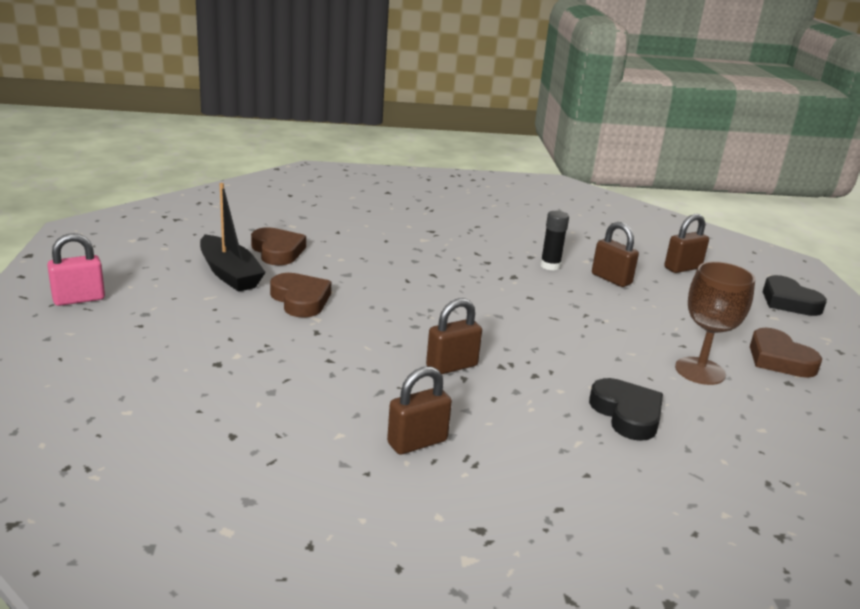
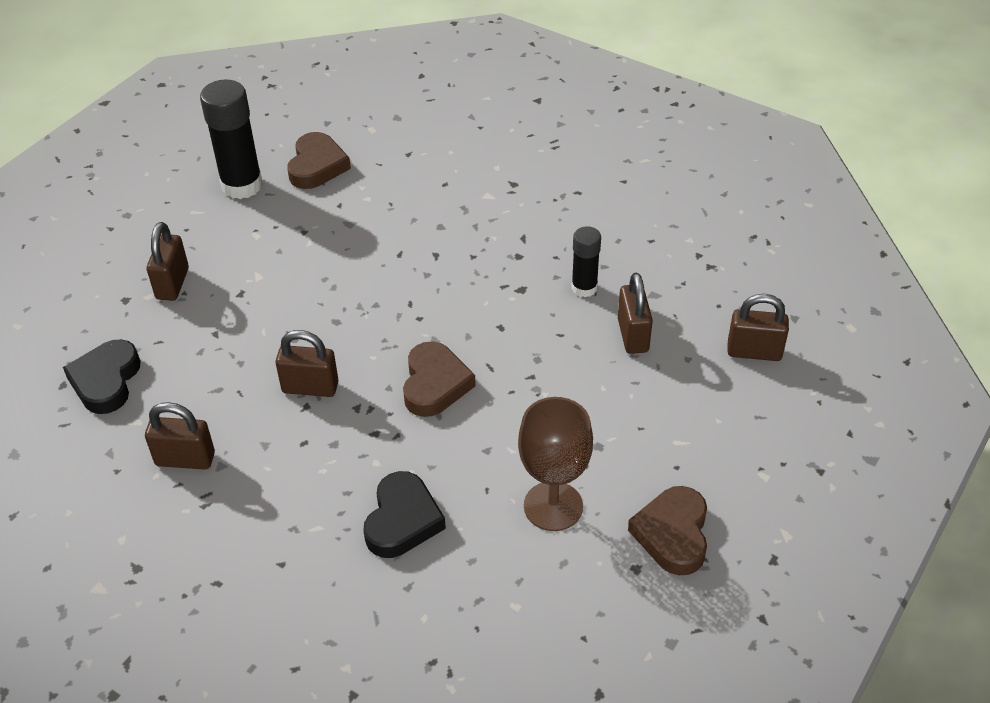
camera: 40 degrees right, 20 degrees up
(79, 299) = (93, 177): pink padlock -> none
(230, 274) = (242, 185): black boat -> black glue stick
(249, 342) = (172, 284): none -> brown padlock
(300, 300) = (268, 245): brown heart -> brown heart (435, 384)
(789, 301) = (823, 460): black heart -> black heart (106, 381)

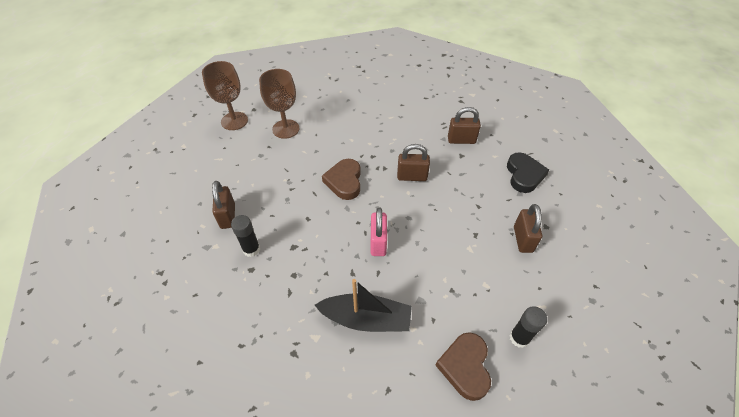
camera: 175 degrees right, 5 degrees up
(242, 185) = (519, 338): black glue stick -> black glue stick, size x0.58
(392, 288) = (378, 242): none -> pink padlock
(402, 520) = (353, 121): black heart -> none
(423, 208) = (366, 319): none -> black boat
(673, 534) = (234, 121): brown heart -> brown goblet
(754, 352) = (159, 209): brown padlock -> none

